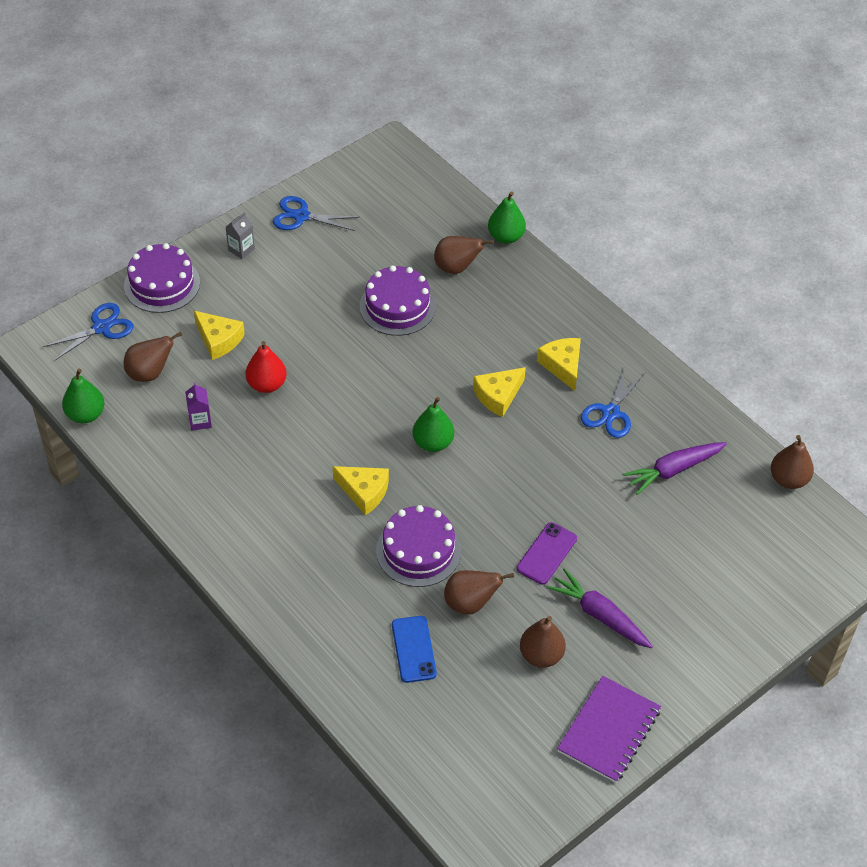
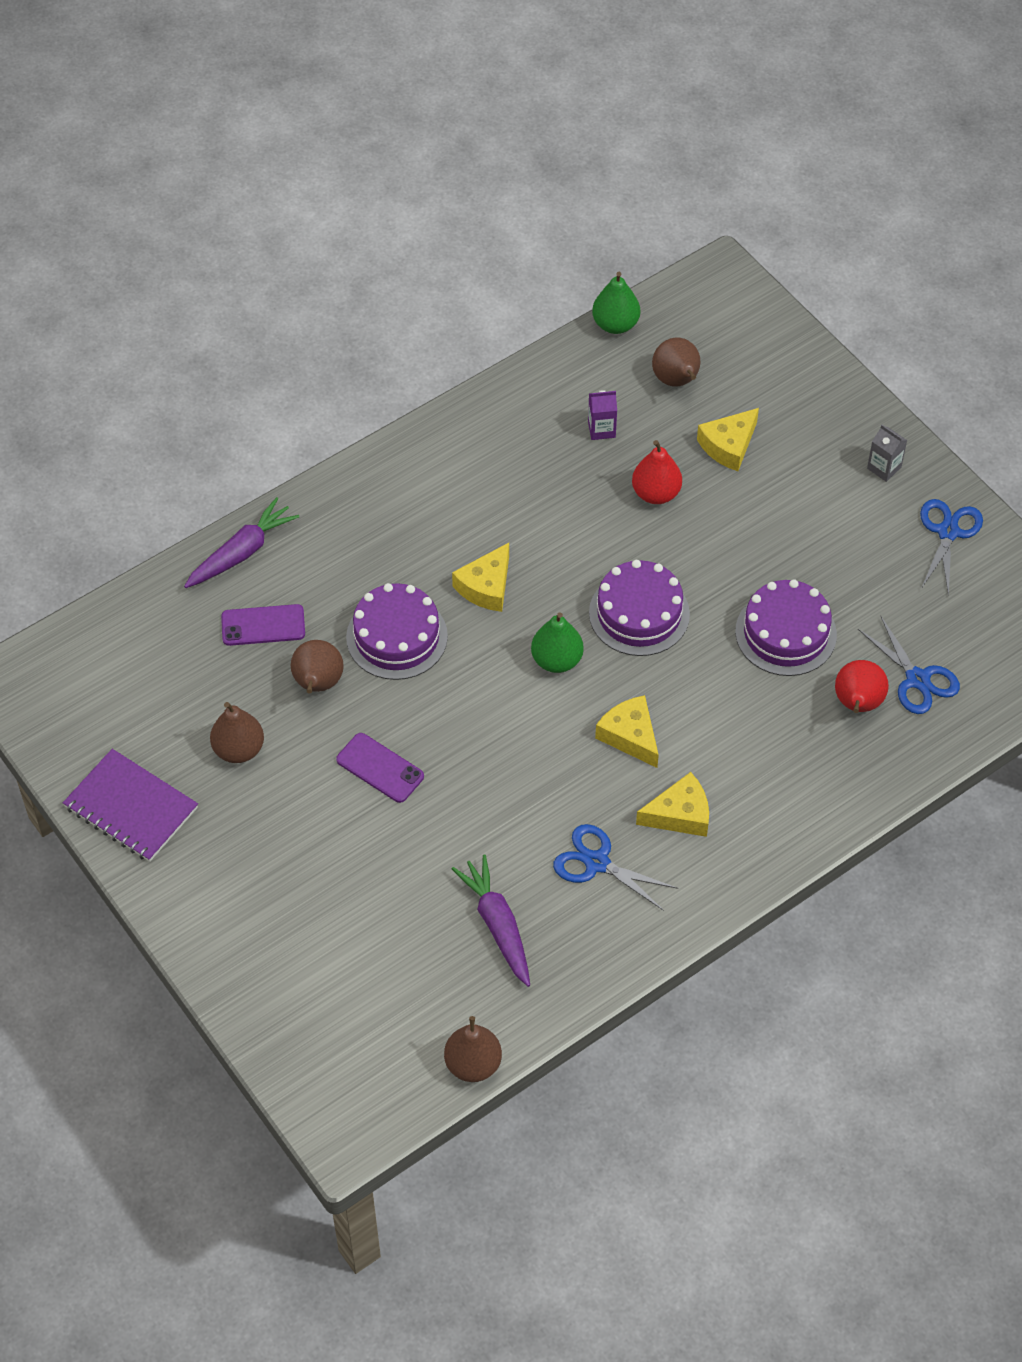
camera: 95 degrees right, 5 degrees up
(101, 328) = (749, 333): blue scissors -> blue scissors (917, 679)
(162, 284) = (821, 388): purple cake -> purple cake (639, 613)
(414, 649) = (263, 625): blue phone -> purple phone
(456, 268) = (857, 704): brown pear -> red pear
(506, 237) = (919, 767): green pear -> none
(599, 615) = (286, 815): purple carrot -> purple carrot (242, 552)

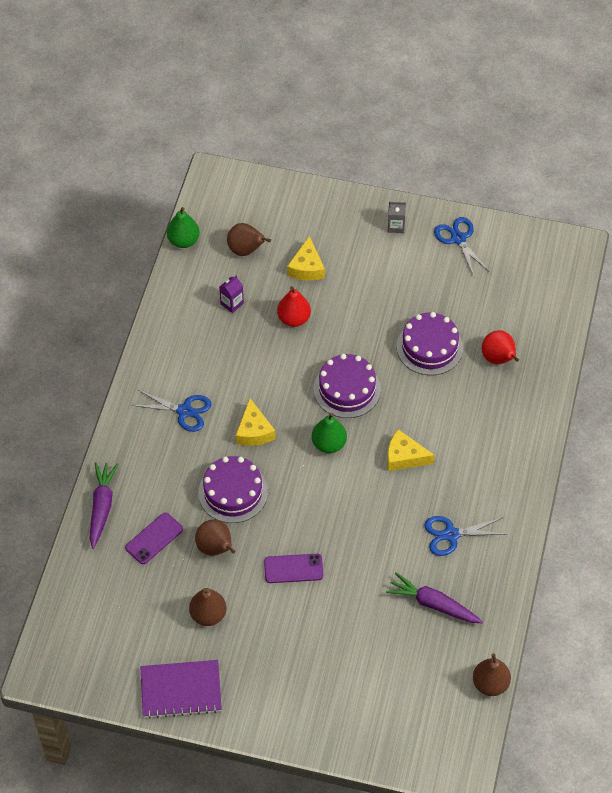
camera: 40 degrees left, 0 degrees up
(680, 814) = (467, 479): yellow cheese -> none
(917, 679) = (515, 326): blue scissors -> blue scissors (184, 411)

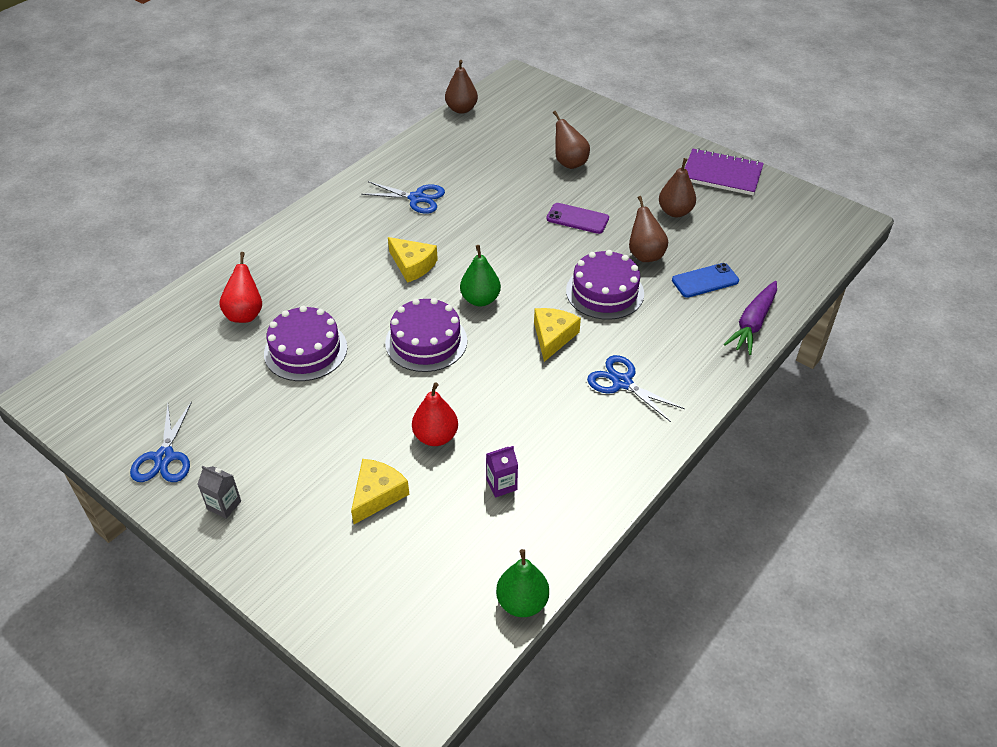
camera: 155 degrees left, 10 degrees down
(154, 538) = (705, 281): purple phone -> blue phone
(246, 250) = (442, 551): brown pear -> brown pear (569, 163)
(433, 604) = (469, 162): purple carrot -> none

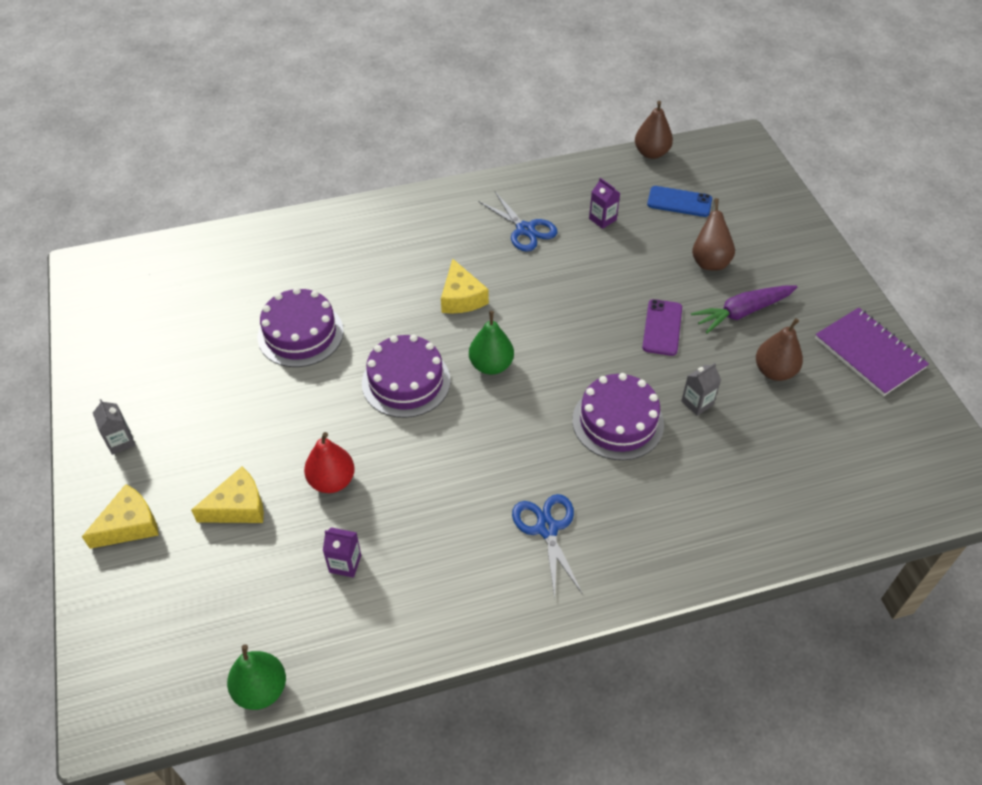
camera: 35 degrees right, 5 degrees up
(164, 457) = (116, 371): blue scissors -> none
(245, 314) = (283, 272): red pear -> none
(468, 167) = (602, 219): none -> purple carton
(553, 337) = (524, 442): yellow cheese -> yellow cheese (129, 525)
(577, 219) = (662, 327): purple phone -> purple phone turned 45 degrees clockwise
(645, 254) = (697, 403): brown pear -> grey carton
(705, 281) = (735, 466): blue phone -> blue phone (679, 202)
(752, 323) = (743, 543): purple carrot -> purple carrot (742, 312)

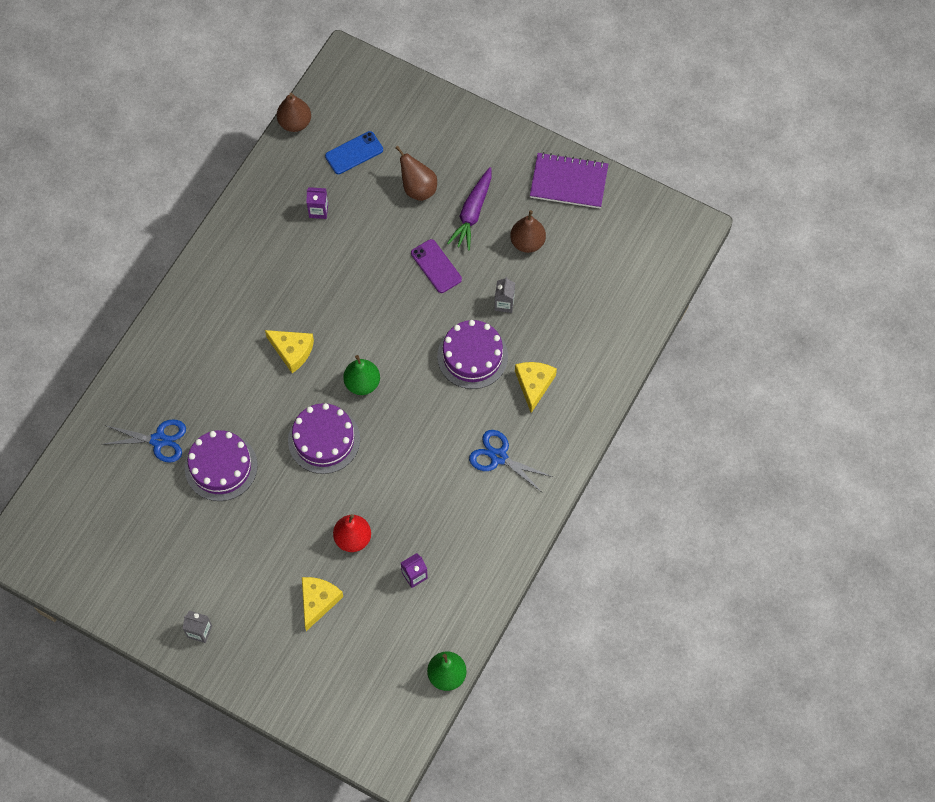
camera: 45 degrees left, 15 degrees up
(129, 525) = (270, 668): yellow cheese -> yellow cheese (534, 385)
(525, 229) = (277, 262): blue scissors -> blue scissors (159, 440)

